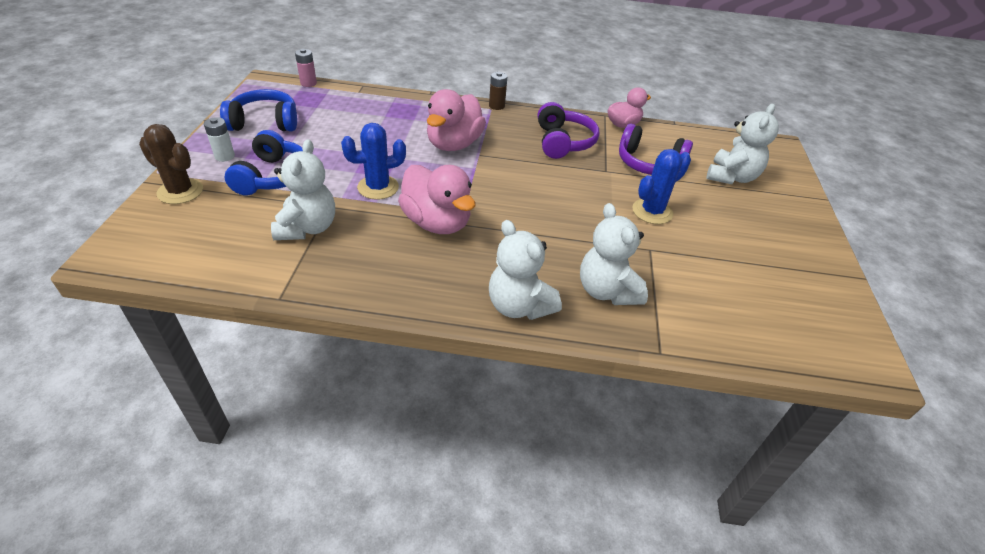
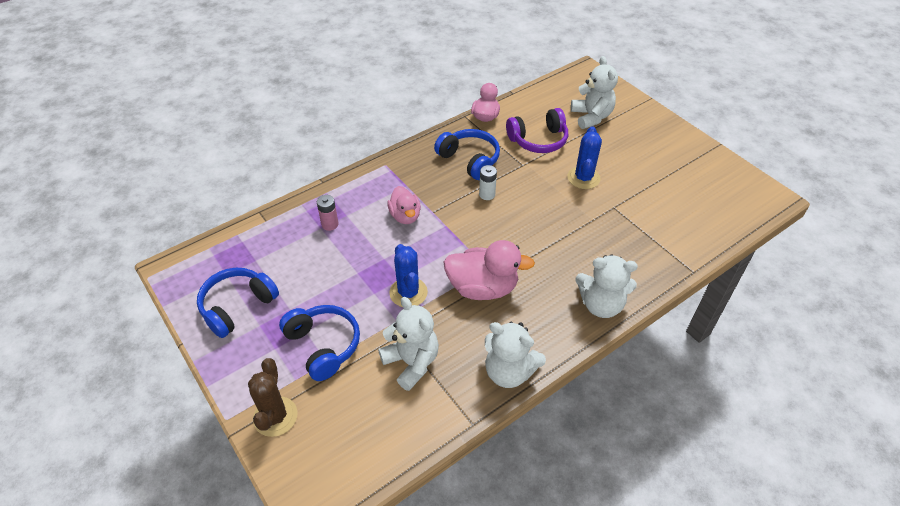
camera: 40 degrees left, 5 degrees up
(180, 191) = (275, 416): brown cactus -> brown cactus turned 75 degrees counterclockwise
(224, 156) = (257, 360): white battery -> white battery (487, 194)
(308, 83) = (211, 242): pink battery -> pink battery (330, 224)
(378, 187) = (408, 292): blue cactus -> blue cactus turned 45 degrees counterclockwise
(454, 144) = (405, 216): pink duck -> pink duck, size x0.63
(496, 106) = (386, 159): brown battery -> none
(563, 142) = (469, 160): purple headphones -> blue headphones
(607, 291) = (627, 255): white teddy bear -> white teddy bear (509, 371)

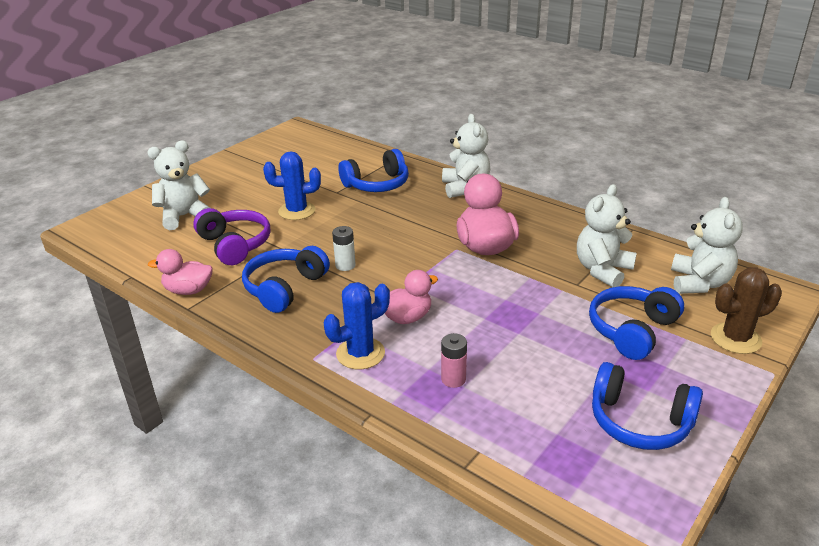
camera: 105 degrees left, 15 degrees down
(408, 292) = (522, 290): blue cactus -> blue cactus (360, 353)
(509, 371) = (568, 220): white teddy bear -> white teddy bear (699, 283)
(623, 237) = (377, 184): none -> blue headphones

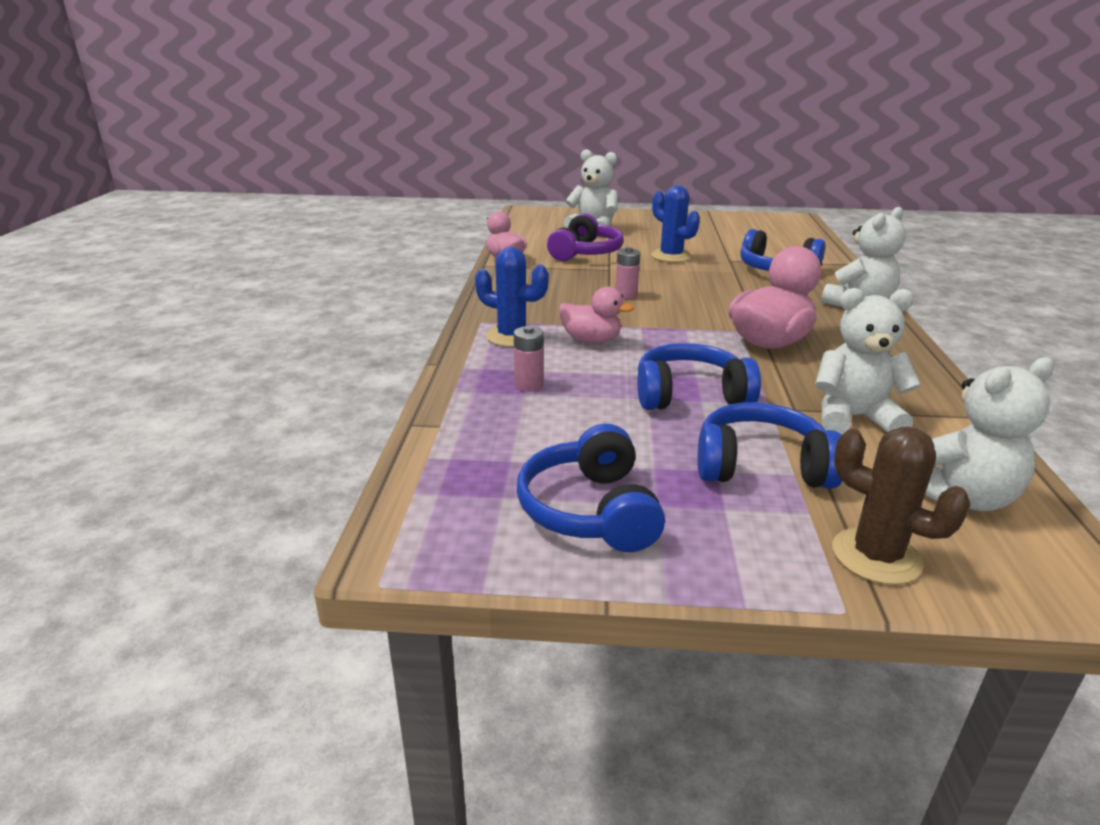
camera: 55 degrees right, 5 degrees down
(285, 288) = (557, 285): blue headphones -> blue headphones (690, 395)
(345, 265) = (626, 295): white battery -> pink battery

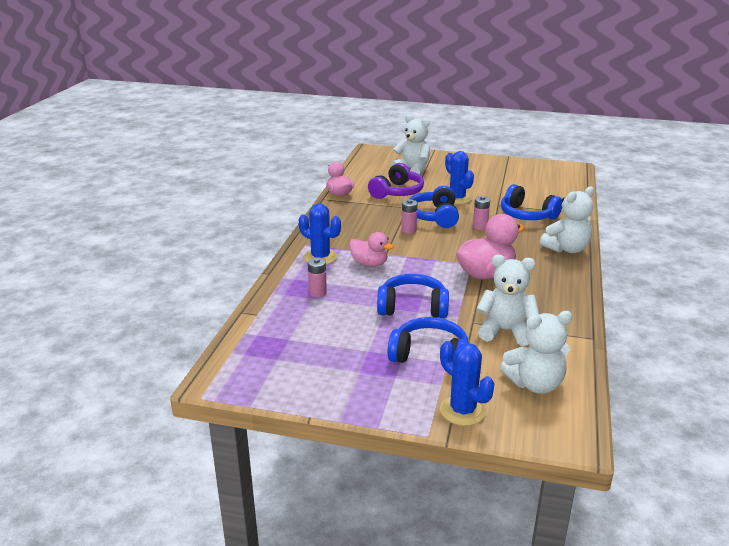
camera: 10 degrees right, 0 degrees up
(591, 510) = (321, 371): blue headphones -> blue headphones (434, 216)
(723, 285) = (480, 226): none -> pink battery
(876, 556) = (462, 411): brown cactus -> blue cactus

